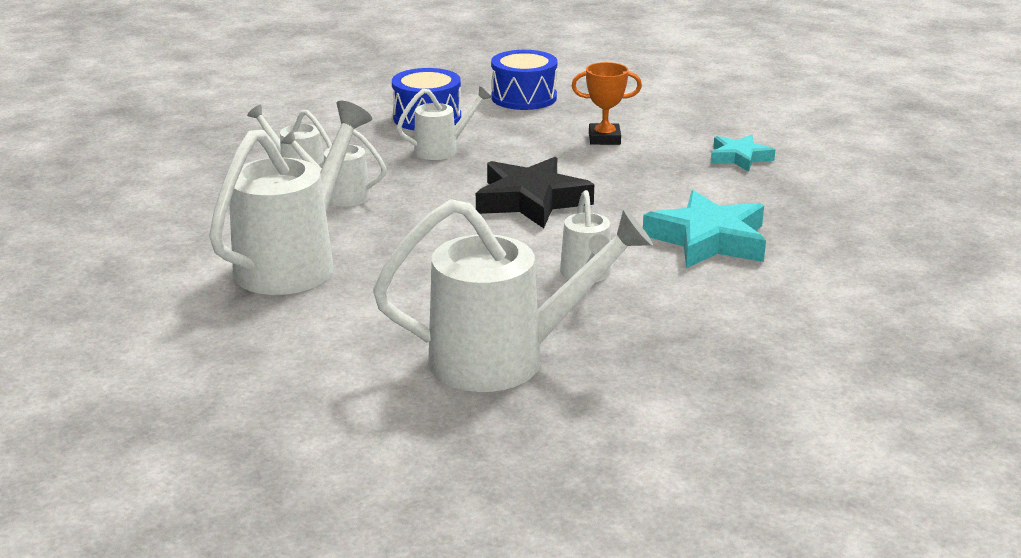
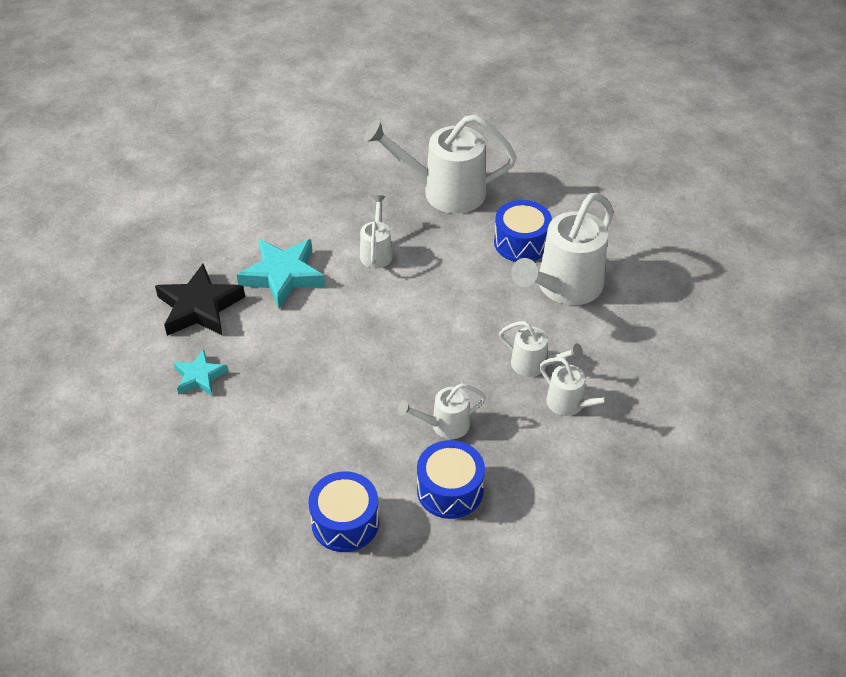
camera: 170 degrees left, 20 degrees up
(360, 305) = (521, 242): none -> blue drum
(531, 200) = (389, 338): black star -> black star (199, 307)
(604, 138) = (297, 425): orange trophy -> none

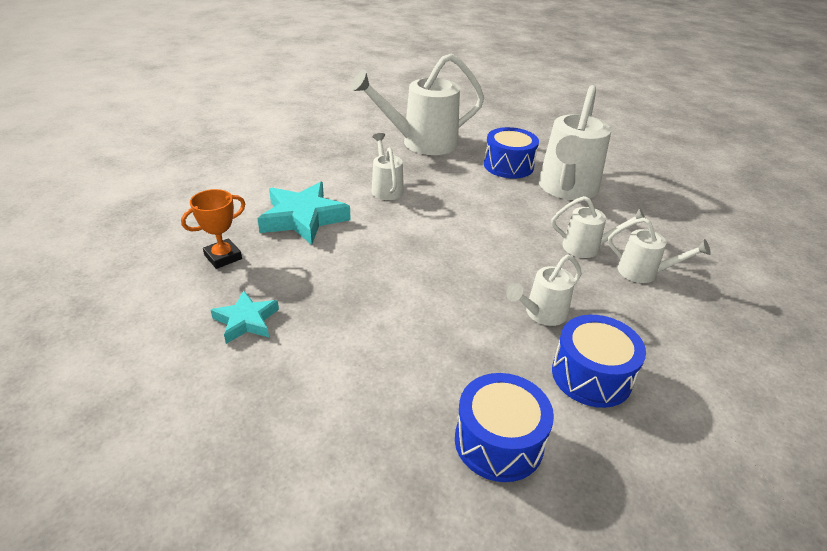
camera: 20 degrees left, 10 degrees down
(199, 307) = (223, 257): black star -> orange trophy

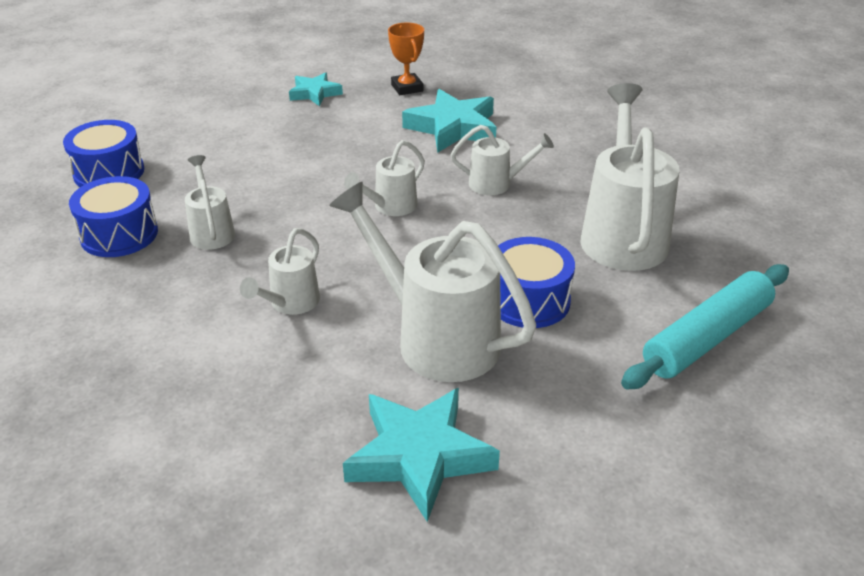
camera: 110 degrees right, 0 degrees up
(497, 121) = (707, 338): none -> turquoise rolling pin
(643, 273) = (214, 332): white watering can -> white watering can (390, 207)
(650, 182) = (419, 456): none -> turquoise star

